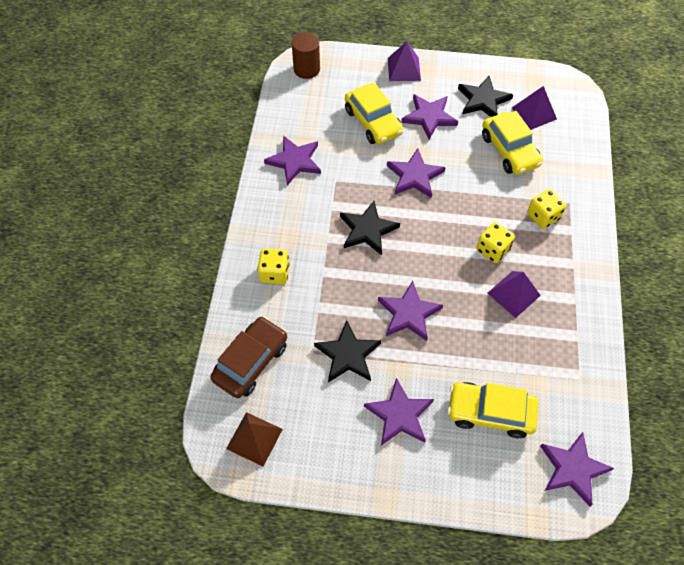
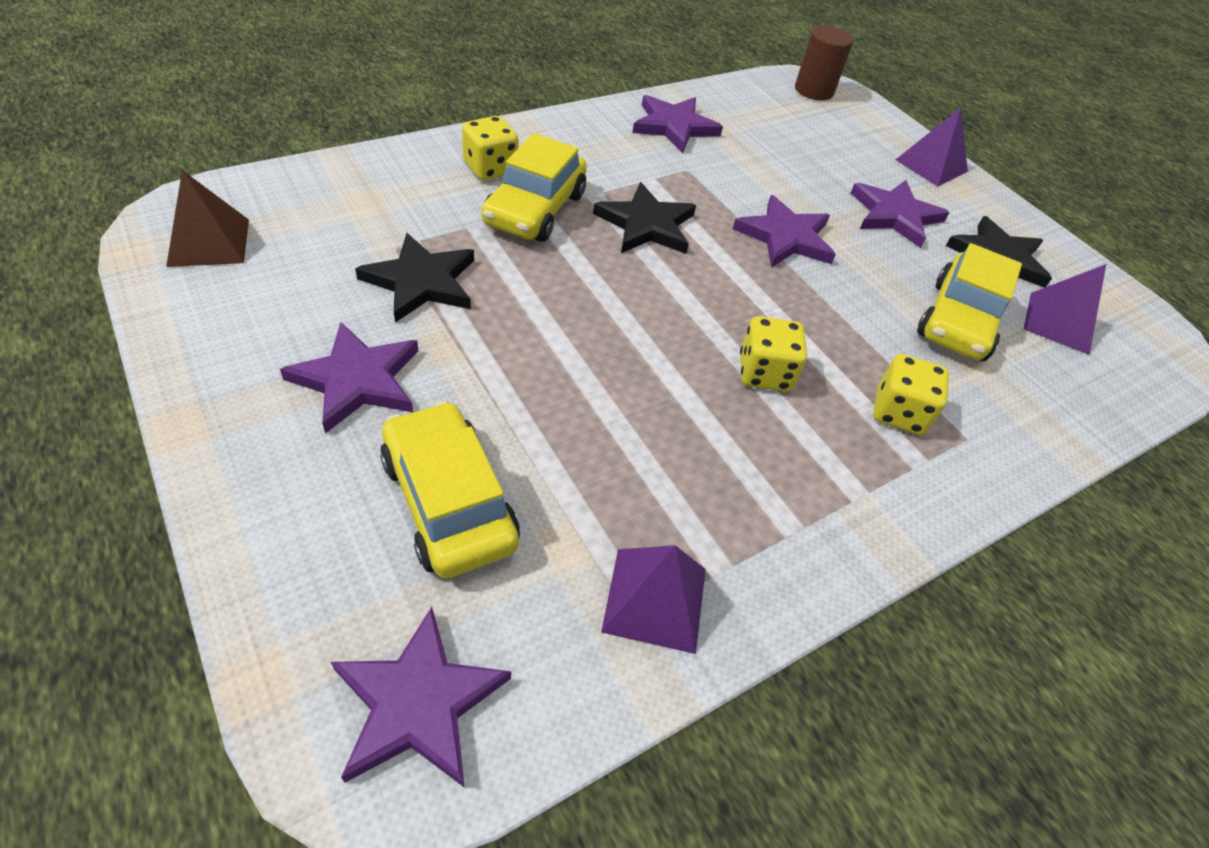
camera: 45 degrees right, 10 degrees down
(251, 362) = (333, 196): brown car -> none
(373, 122) = (816, 168): yellow car -> yellow car (535, 209)
(409, 313) = (551, 319): purple star -> none
(514, 294) = (712, 435): purple pyramid -> purple pyramid (655, 599)

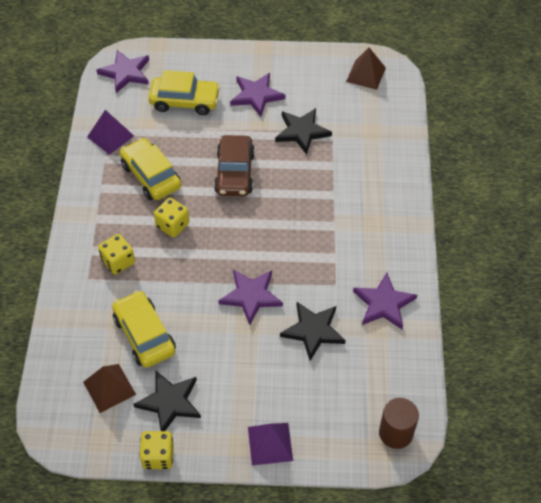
camera: 130 degrees right, 5 degrees up
(490, 168) = (378, 190): yellow dice -> yellow dice (158, 456)
(535, 209) = (333, 194): yellow car -> yellow car (151, 176)
(586, 336) = (235, 173): none -> brown car
(646, 225) = (296, 235): black star -> black star (313, 331)
(895, 215) = (236, 372): purple star -> none
(1059, 323) = (109, 388): purple pyramid -> brown pyramid

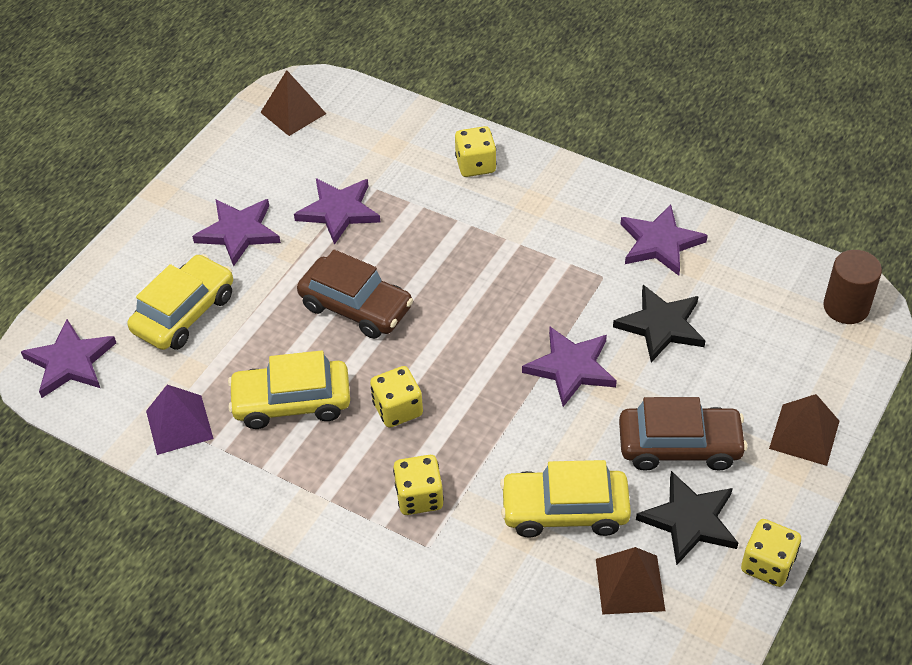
camera: 60 degrees left, 5 degrees down
(223, 376) = (679, 446): none -> brown car
(270, 443) = (804, 434): purple pyramid -> brown pyramid
(302, 132) = (339, 211): black star -> purple star
(385, 180) = (475, 165): none -> yellow dice

